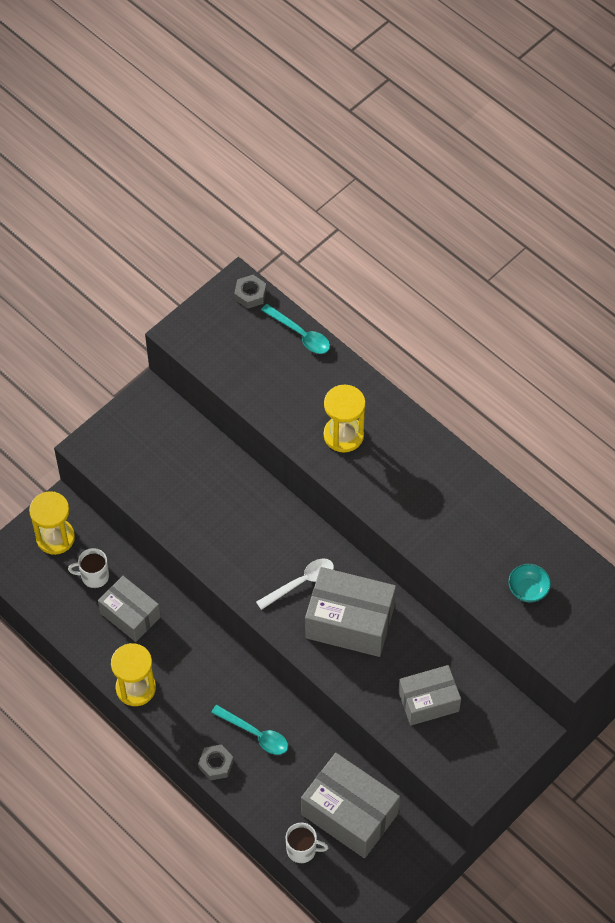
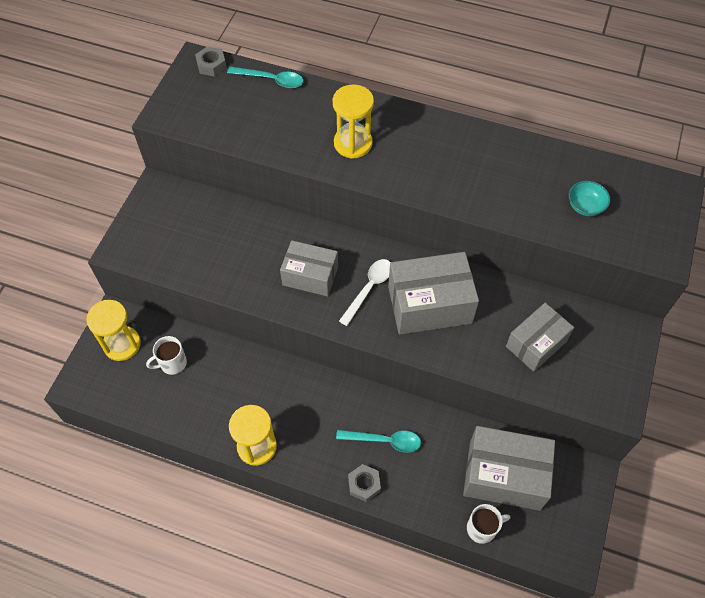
camera: 25 degrees left, 0 degrees up
(130, 615) = (221, 383): grey box -> grey box (310, 276)

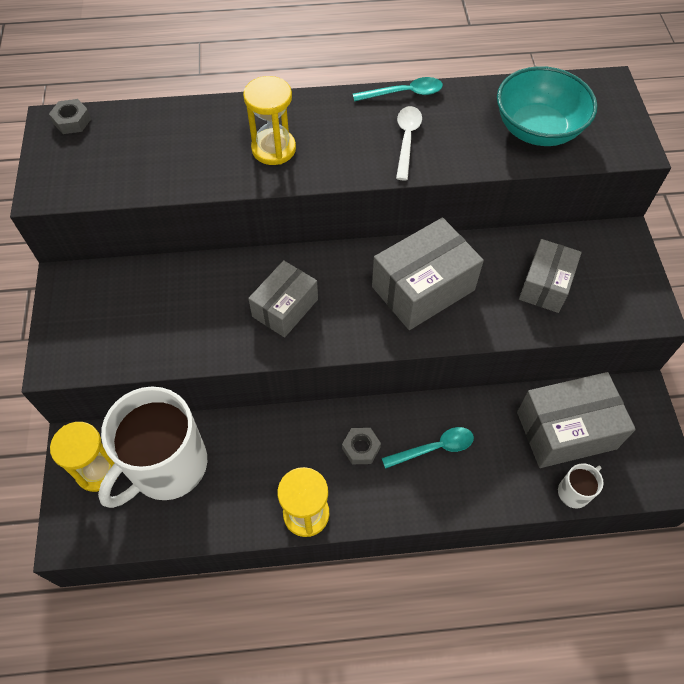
camera: 25 degrees left, 0 degrees up
(172, 363) = (167, 466): white mug -> white mug, size x2.43
(271, 80) = (149, 114): turquoise spoon -> turquoise spoon (404, 93)
(310, 276) = (285, 308): grey box -> grey box turned 45 degrees counterclockwise
(364, 484) = (437, 502): grey nut -> grey nut (361, 448)
(369, 289) = (353, 297): white spoon -> white spoon (407, 140)
(585, 206) = (537, 129): turquoise bowl -> turquoise bowl, size x2.18

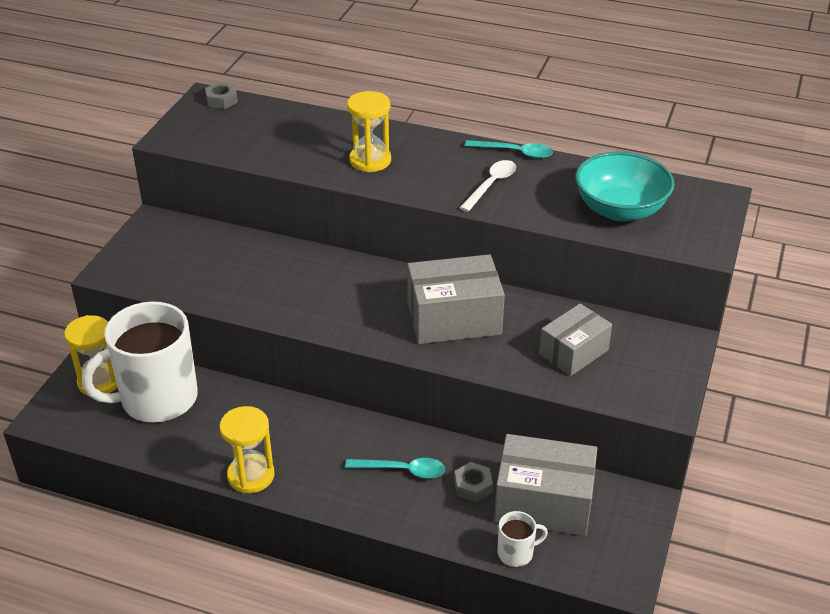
camera: 25 degrees right, 20 degrees down
(285, 308) = (320, 294): grey box -> none
(361, 448) = (334, 446): grey nut -> grey nut (473, 486)

